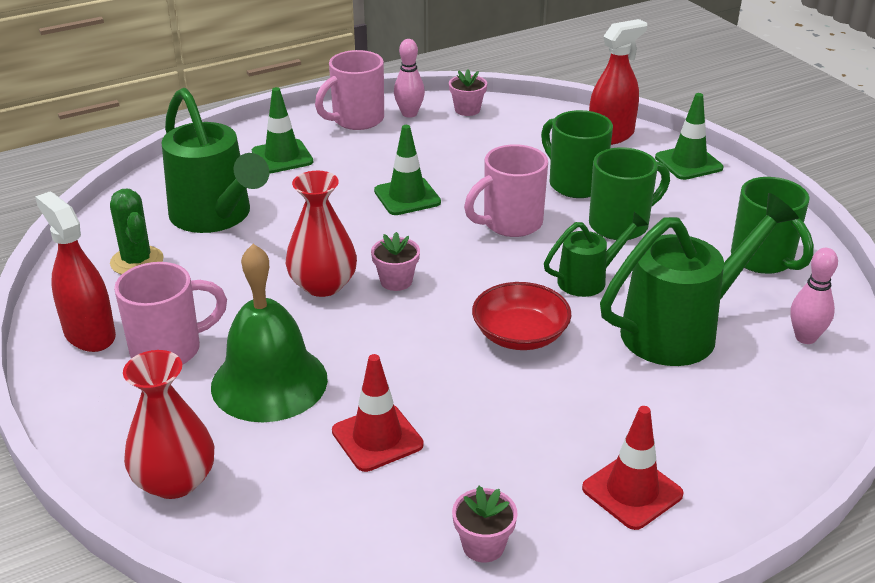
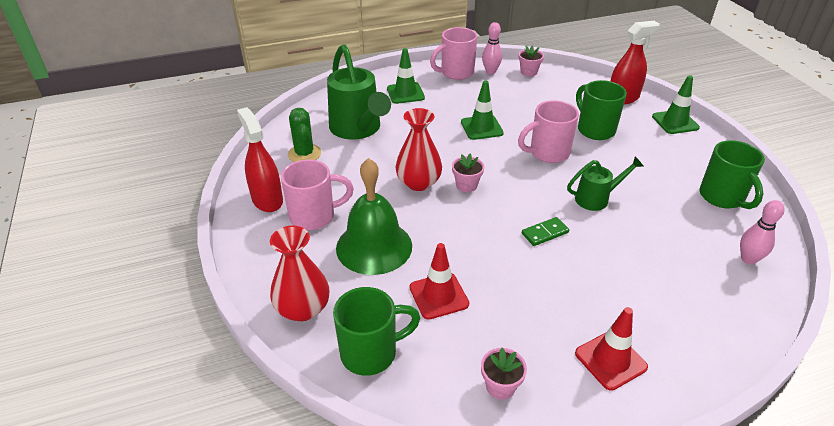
camera: 10 degrees right, 5 degrees up
(520, 335) = (545, 233): red bowl -> green domino
(621, 225) = (623, 162): green mug -> green mug (371, 353)
(681, 330) = (658, 243): green watering can -> none

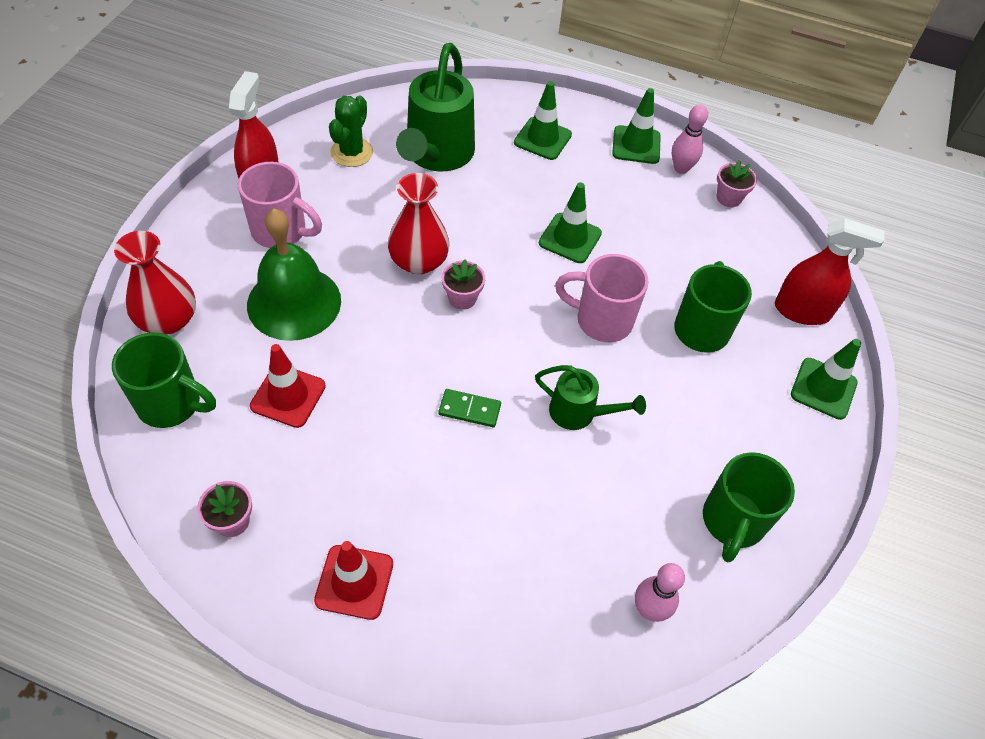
camera: 35 degrees right, 15 degrees up
(456, 73) = (636, 145): pink mug -> green traffic cone

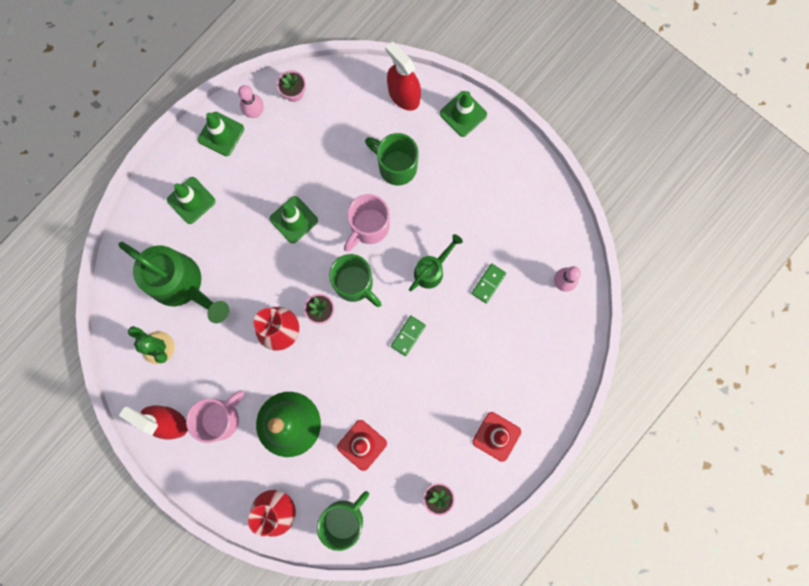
camera: 65 degrees left, 25 degrees up
(595, 496) = (488, 283): none -> green domino
(732, 522) = (528, 213): green mug -> green mug (355, 284)
(802, 311) = (403, 95): red spray bottle -> red spray bottle turned 75 degrees counterclockwise

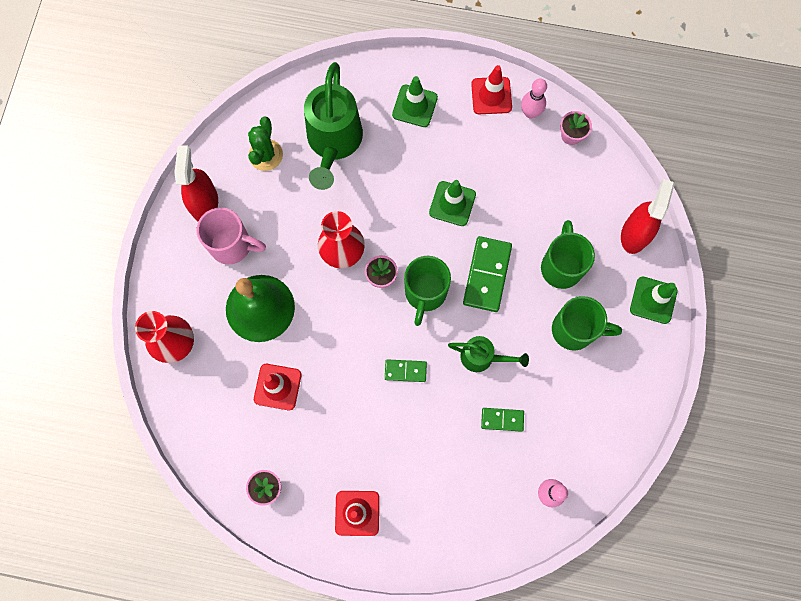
camera: 60 degrees right, 5 degrees down
(221, 134) = (491, 96): green traffic cone -> red traffic cone
(344, 519) = (199, 410): green mug -> green mug (574, 330)
(369, 227) = (487, 275): pink mug -> green domino

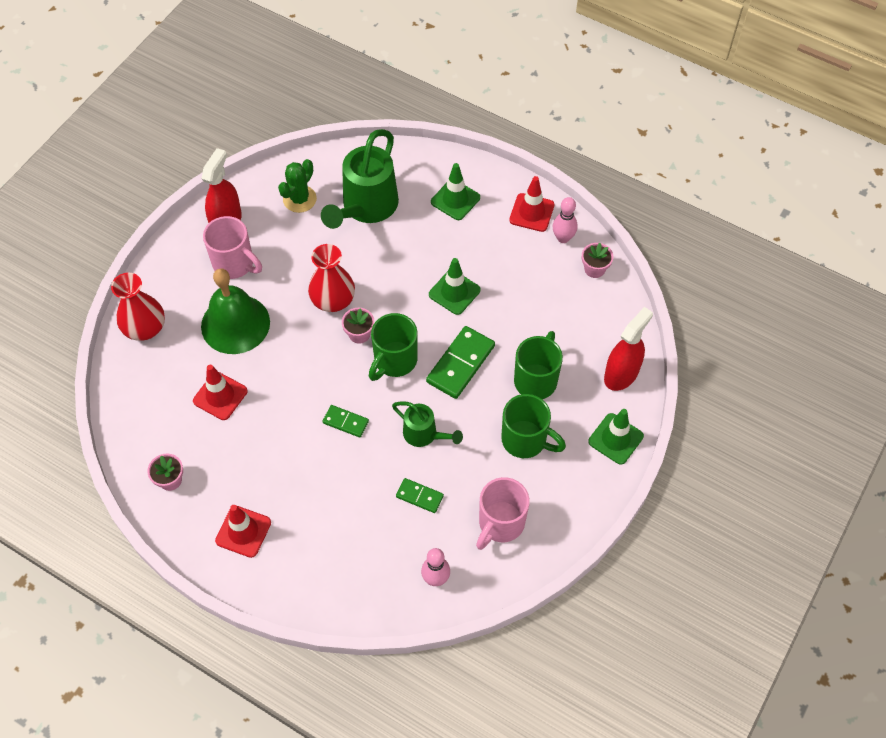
camera: 20 degrees right, 15 degrees down
(583, 419) = (500, 523): none -> pink mug

